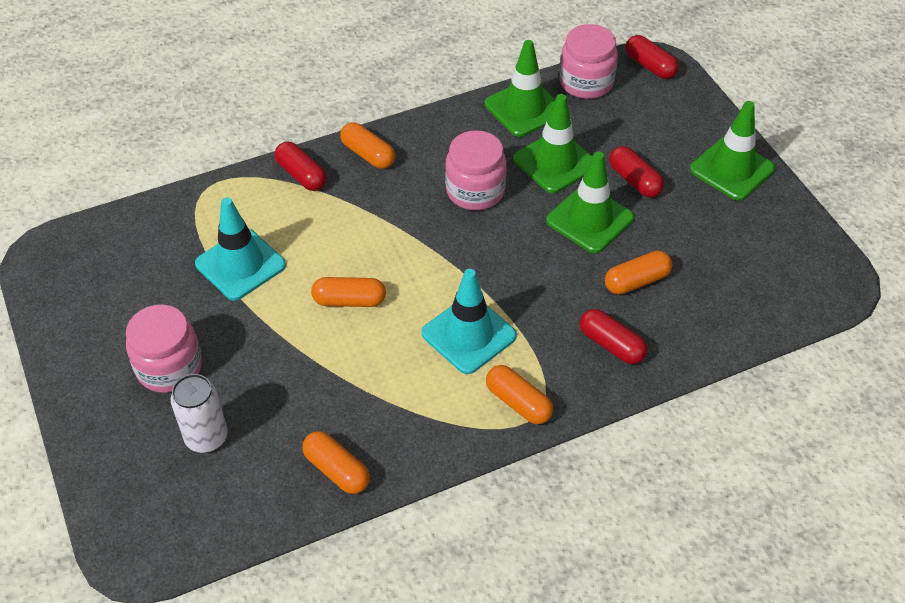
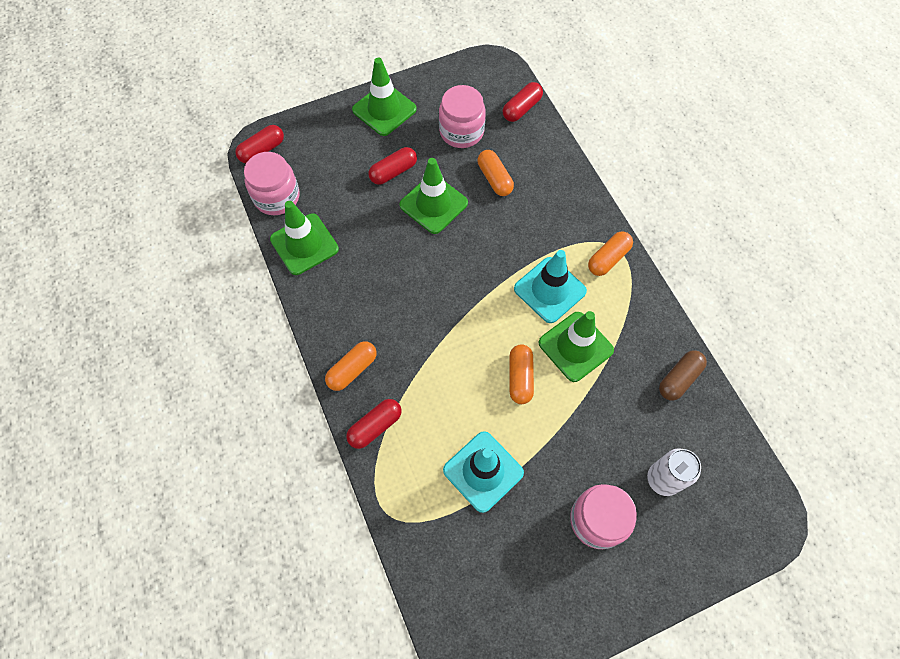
camera: 90 degrees left, 15 degrees up
(337, 470) = (679, 379): orange capsule -> brown capsule
(475, 191) = (400, 283): pink jar -> pink jar (461, 131)
(555, 162) = (370, 224): green traffic cone -> green traffic cone (575, 346)
(611, 345) = (553, 198): red capsule -> red capsule (521, 108)

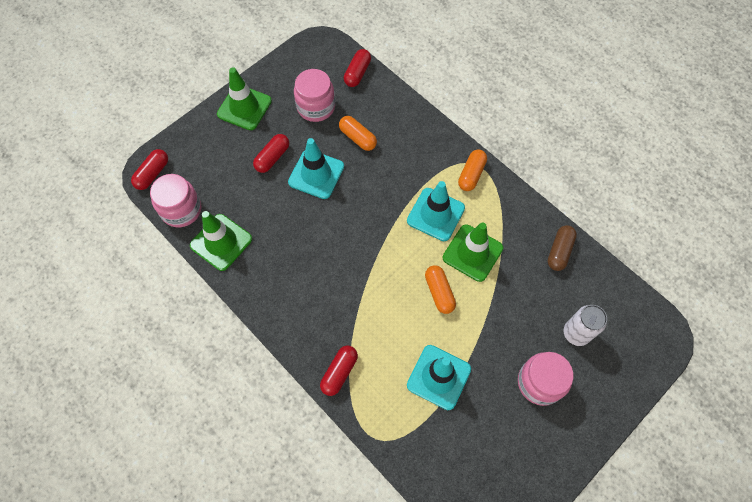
camera: 20 degrees left, 0 degrees up
(352, 369) = (302, 332): orange capsule -> none
(433, 204) = (316, 174): green traffic cone -> turquoise traffic cone

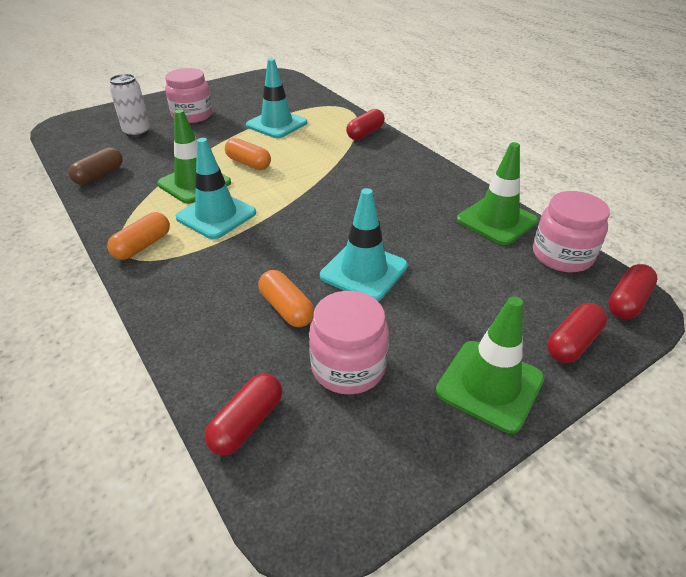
camera: 170 degrees left, 25 degrees down
(272, 158) = (431, 299): red capsule -> red capsule (572, 343)
(439, 292) = (248, 163): orange capsule -> orange capsule turned 45 degrees counterclockwise

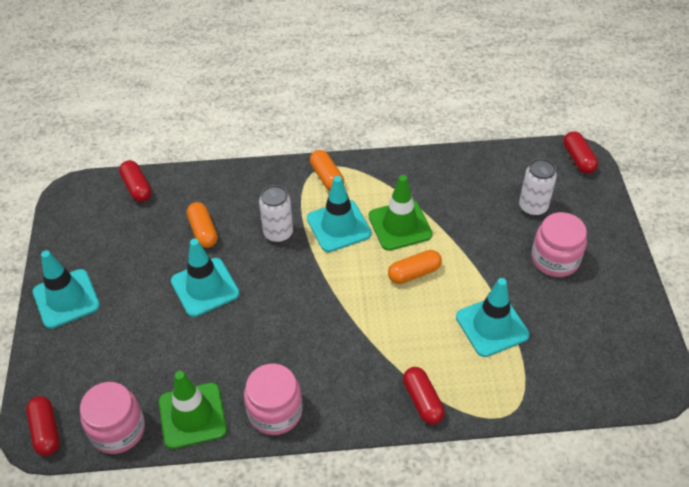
camera: 120 degrees right, 10 degrees up
(99, 175) = (453, 169): brown capsule -> none
(251, 249) = (278, 233): none -> white can
(286, 308) = (203, 231): orange capsule -> orange capsule turned 75 degrees clockwise
(348, 367) = (134, 241): pink jar -> pink jar (275, 411)
(489, 385) = (66, 299): green traffic cone -> turquoise traffic cone
(572, 343) = (51, 364): red capsule -> red capsule (578, 159)

